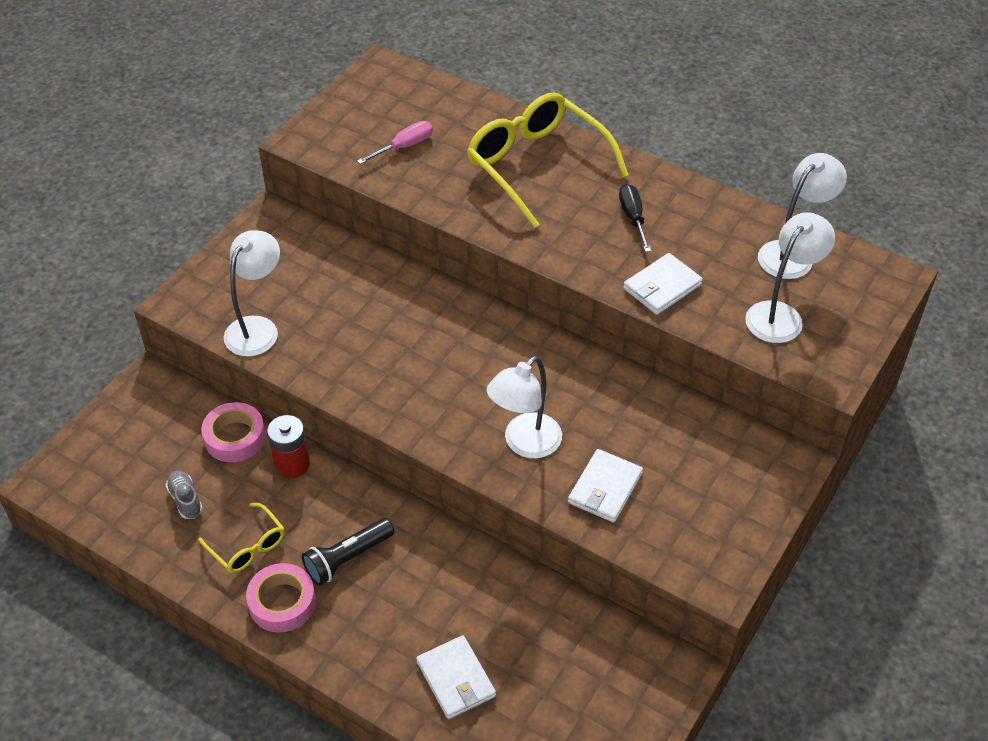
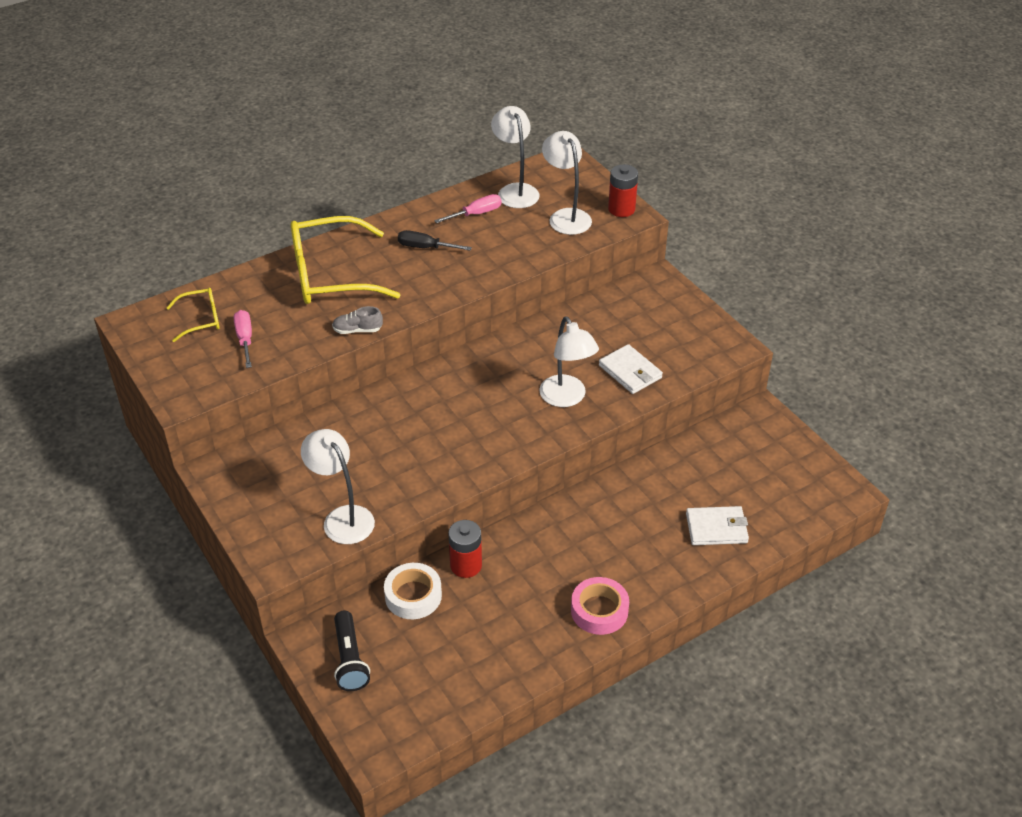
camera: 65 degrees left, 5 degrees down
(185, 500) = (460, 648): grey shoe -> grey shoe (357, 330)
(235, 437) = (413, 596): pink tape -> white tape
(248, 546) = (532, 618): yellow glasses -> yellow glasses (201, 319)
(348, 558) = (579, 557): black flashlight -> black flashlight (350, 659)
(662, 287) = (503, 258): white wallet -> none
(722, 236) = (476, 214): none -> pink screwdriver
(837, 361) = (621, 209): none -> red battery

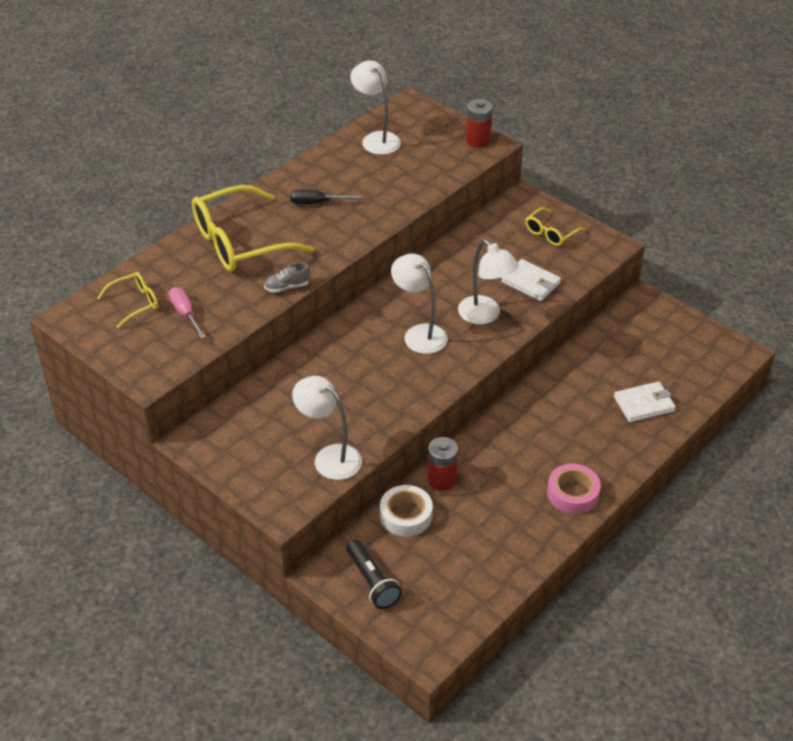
camera: 15 degrees left, 0 degrees up
(476, 214) = (349, 165): pink screwdriver -> none
(566, 216) = (431, 155): white lamp -> white lamp (419, 334)
(673, 322) = (550, 233): none -> yellow glasses

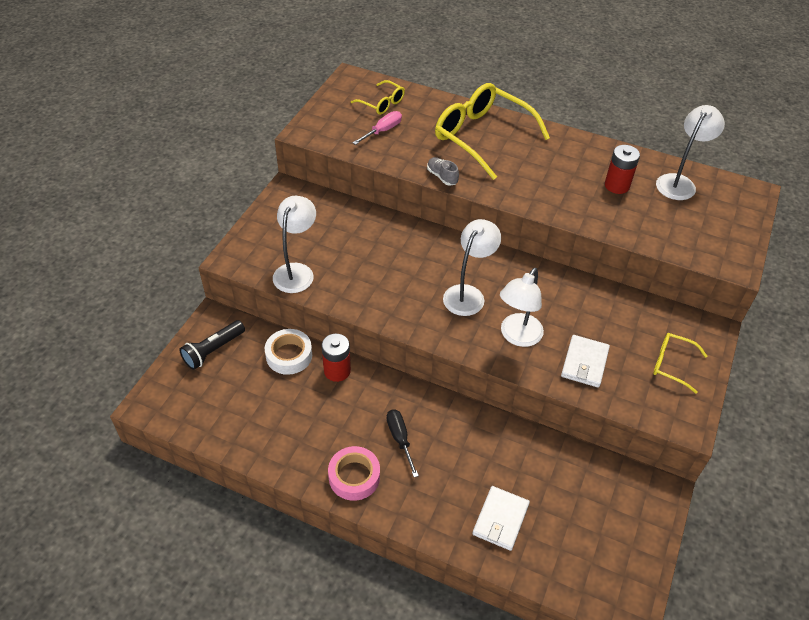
camera: 70 degrees right, 5 degrees up
(317, 203) = (561, 167): black screwdriver -> black screwdriver (400, 439)
(478, 140) = (734, 254): red battery -> red battery (617, 185)
(644, 404) = (500, 519): white wallet -> white wallet turned 60 degrees clockwise

